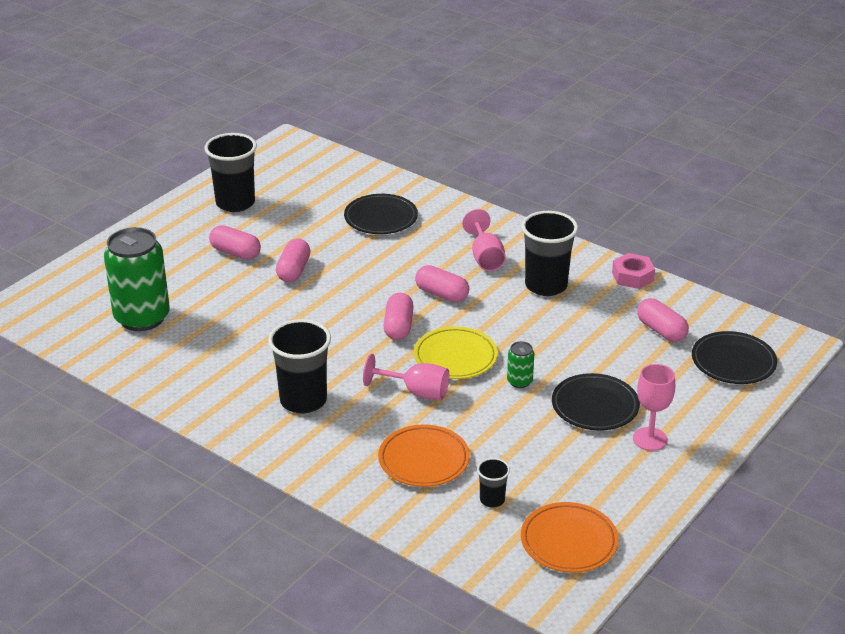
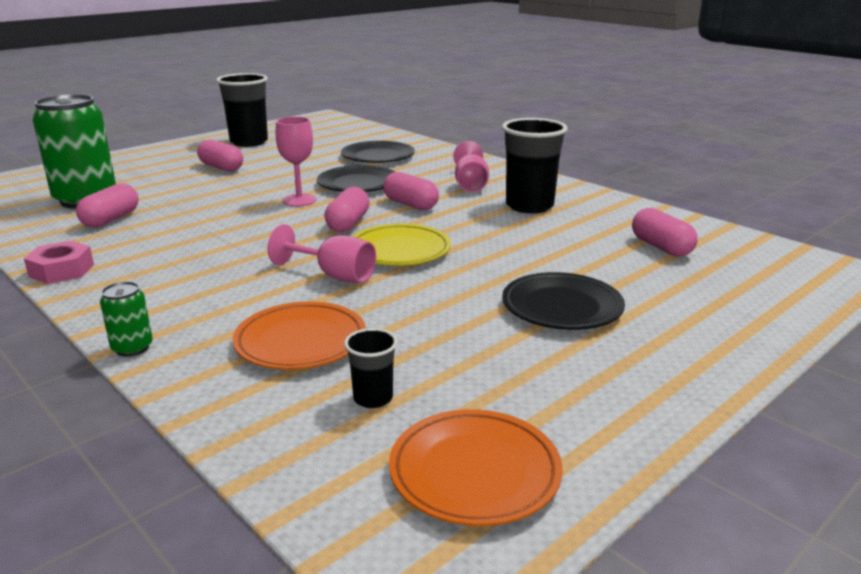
camera: 10 degrees right, 10 degrees down
(294, 270) = (267, 181): pink capsule -> pink capsule (111, 219)
(303, 400) = (192, 272): black cup -> none
(519, 381) = (469, 276): green can -> green can (132, 348)
(632, 276) = (631, 206): pink nut -> pink nut (61, 270)
(650, 439) = (636, 348): pink goblet -> pink goblet (299, 200)
(733, 362) = (758, 280): black plate -> black plate (358, 184)

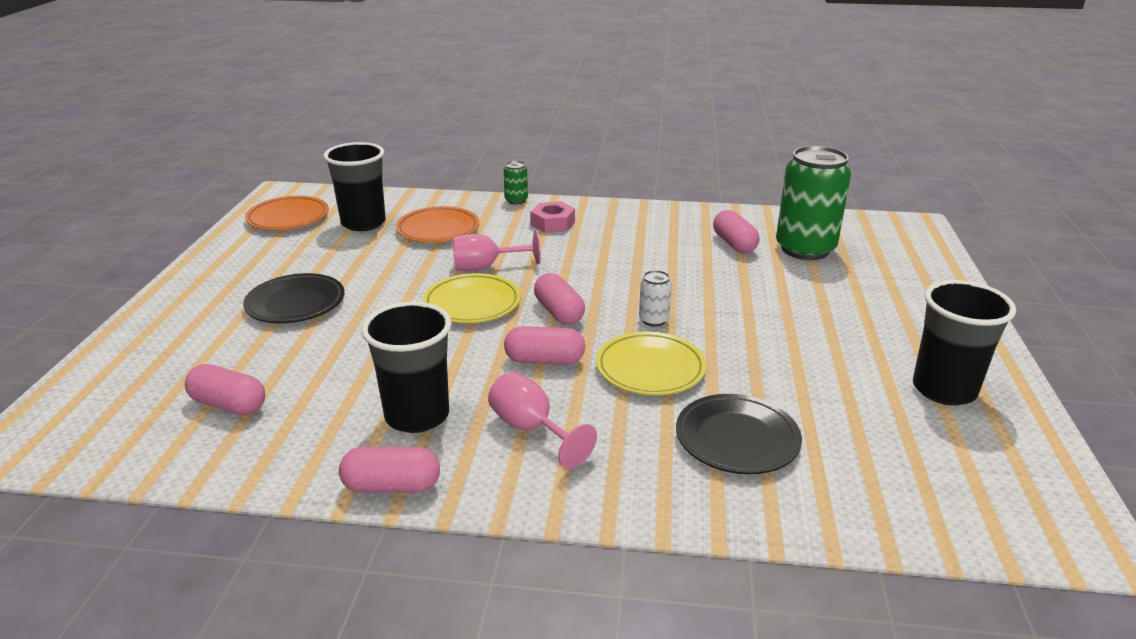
camera: 140 degrees right, 5 degrees up
(61, 270) = (653, 210): pink nut -> pink nut (552, 223)
(221, 167) = (831, 329): pink capsule -> pink capsule (392, 486)
(299, 200) = (653, 320): pink goblet -> white can
(358, 184) = (650, 368): black plate -> yellow plate
(373, 398) = (363, 223): black cup -> black cup, size x2.03

